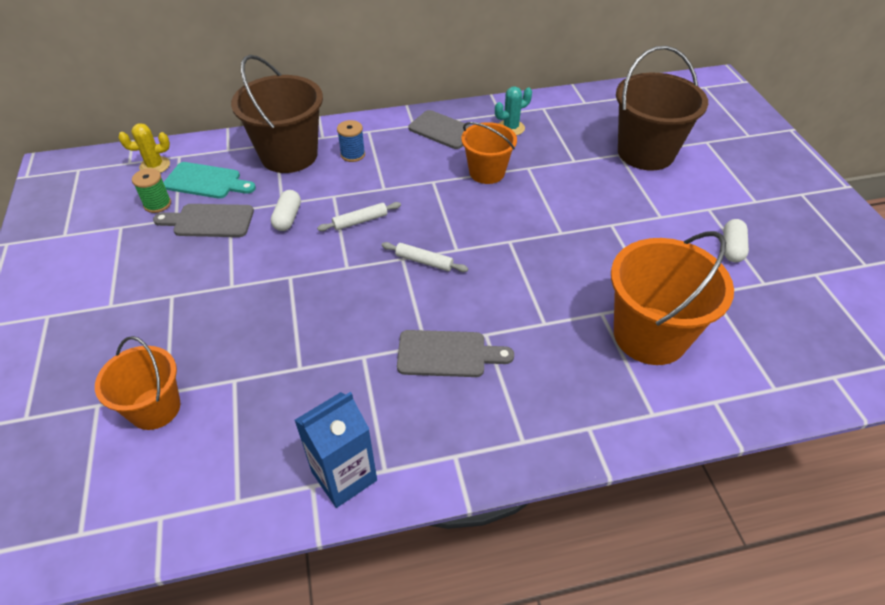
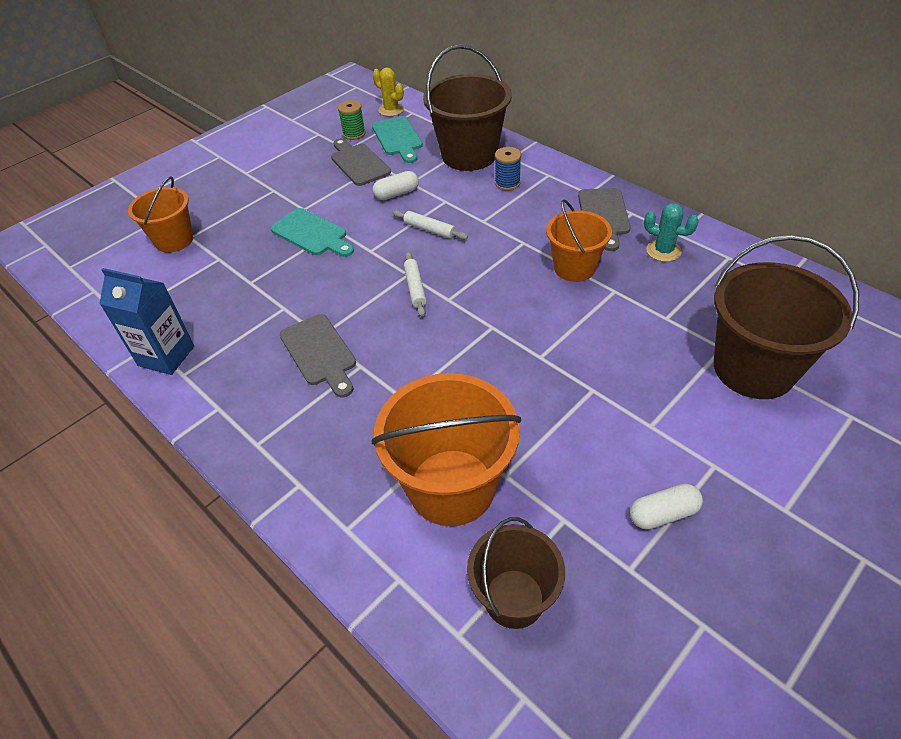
camera: 60 degrees right, 0 degrees up
(277, 295) = (311, 234): none -> turquoise cutting board
(760, 347) = (514, 598): none -> brown bucket

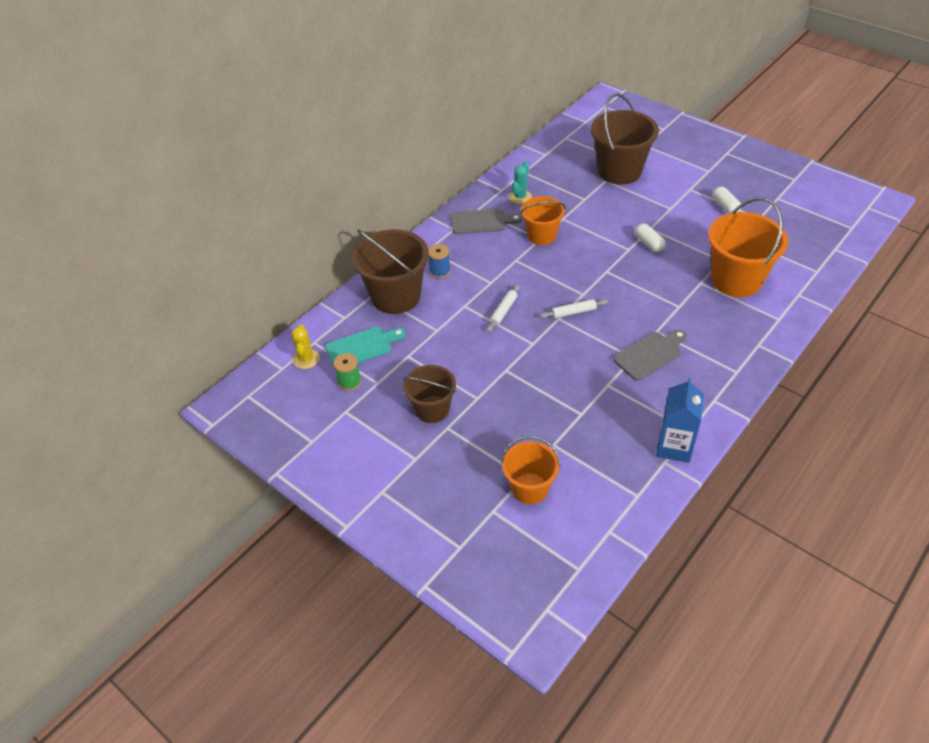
camera: 95 degrees left, 0 degrees up
(311, 234) = (513, 385): turquoise cutting board -> none
(359, 163) = (404, 370): grey cutting board -> none
(391, 110) = (306, 359): yellow cactus -> yellow cactus turned 45 degrees counterclockwise
(397, 194) = (454, 337): white capsule -> white capsule (649, 244)
(514, 598) = (790, 254): brown bucket -> brown bucket (432, 409)

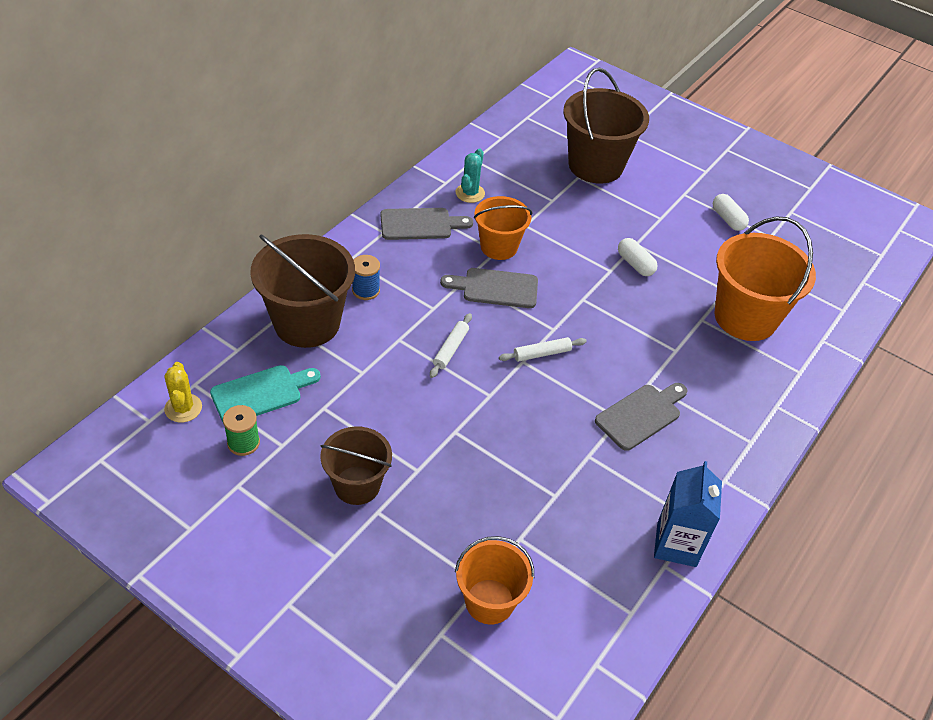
camera: 10 degrees left, 0 degrees up
(539, 266) = (496, 288): none -> grey cutting board

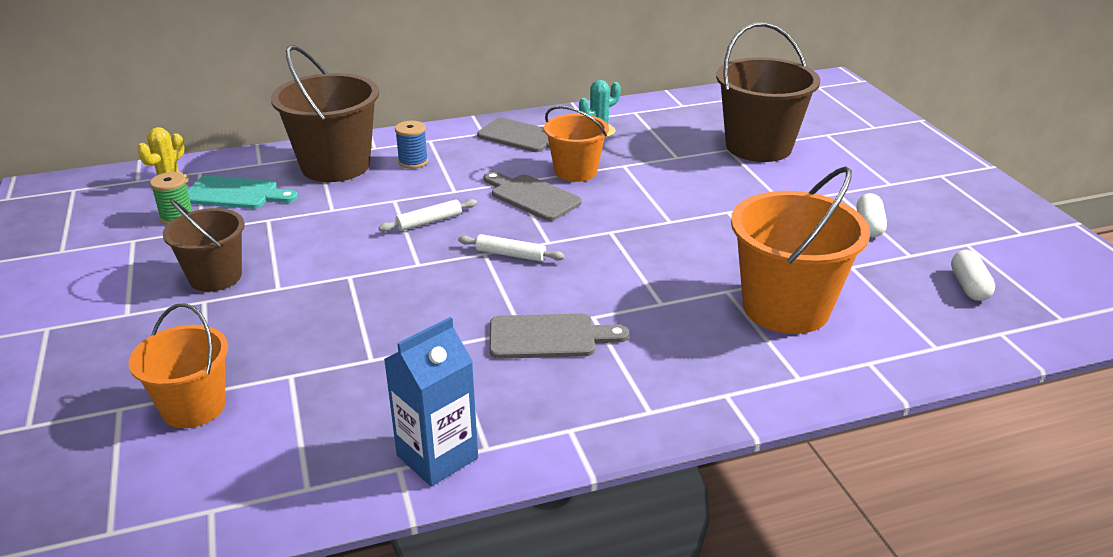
camera: 40 degrees right, 15 degrees down
(635, 264) = (705, 225): white capsule -> white capsule (969, 286)

